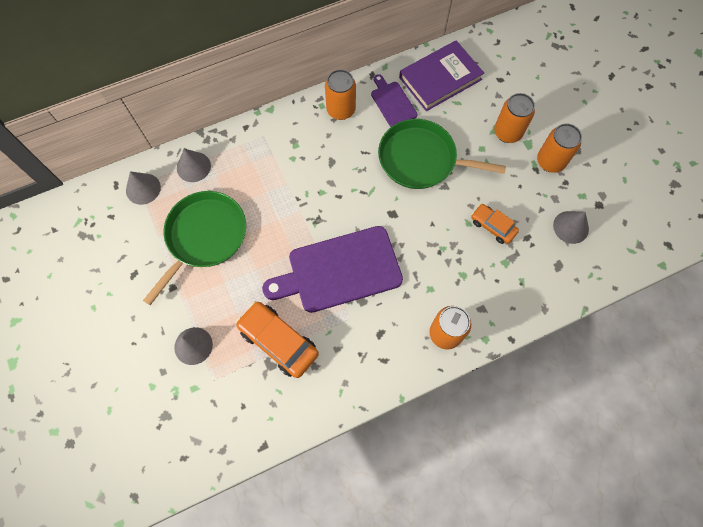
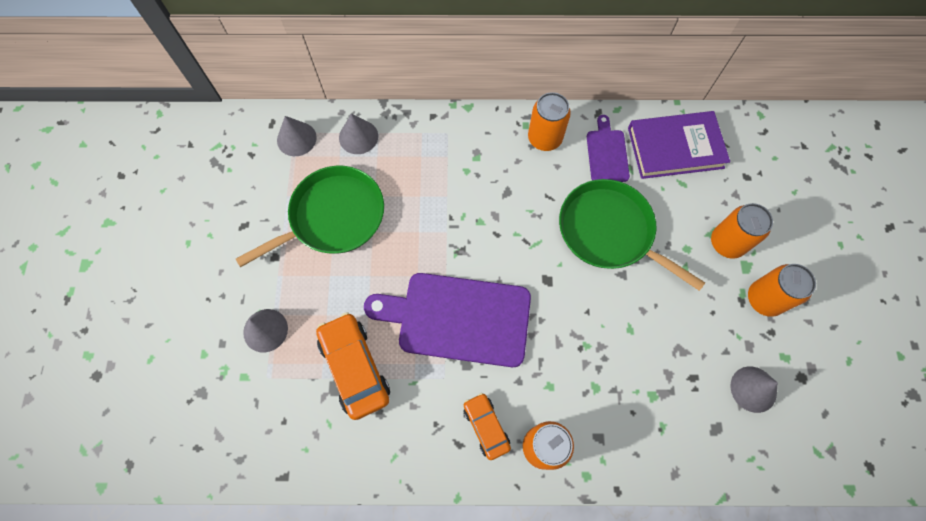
camera: 25 degrees right, 0 degrees up
(492, 226) = (657, 346): orange car -> orange car (486, 427)

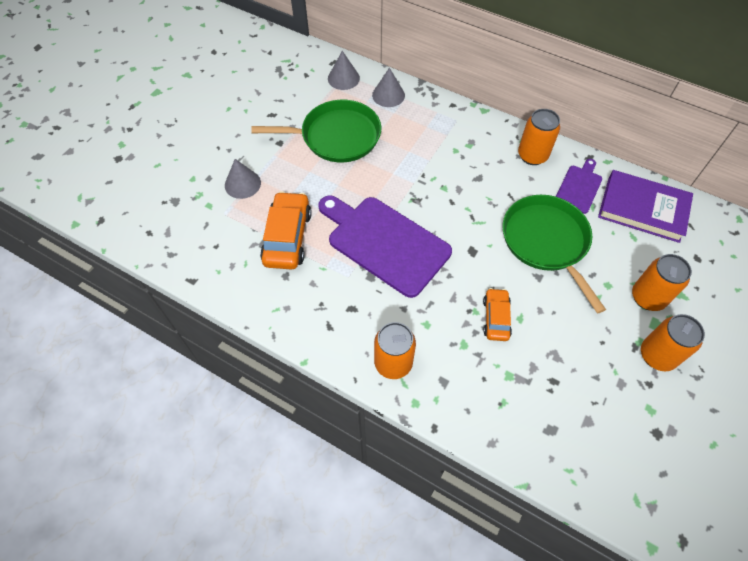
camera: 30 degrees right, 10 degrees down
(486, 427) = (358, 325): orange car -> orange car (496, 318)
(753, 389) = (604, 418): grey cone -> none

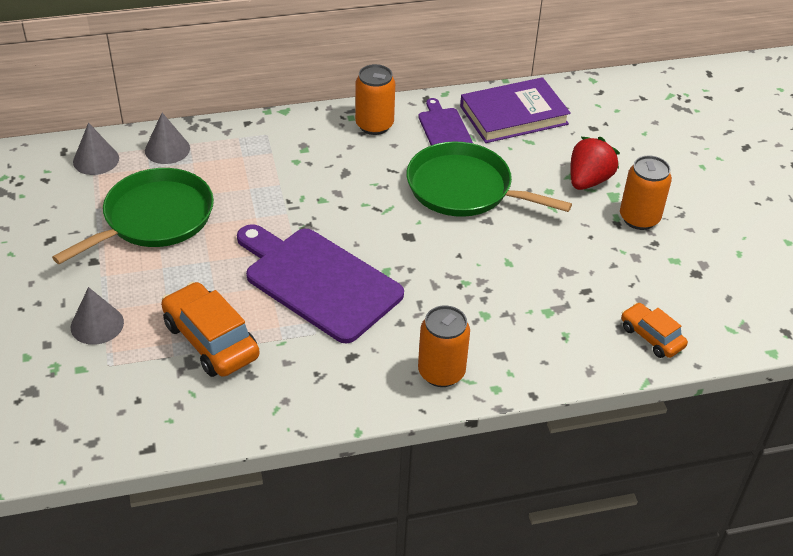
camera: 45 degrees left, 15 degrees down
(384, 243) = (318, 281): purple cutting board -> purple cutting board turned 45 degrees clockwise
(496, 318) = (488, 276): orange car -> orange car (651, 337)
(648, 297) = (588, 180): orange can -> red strawberry

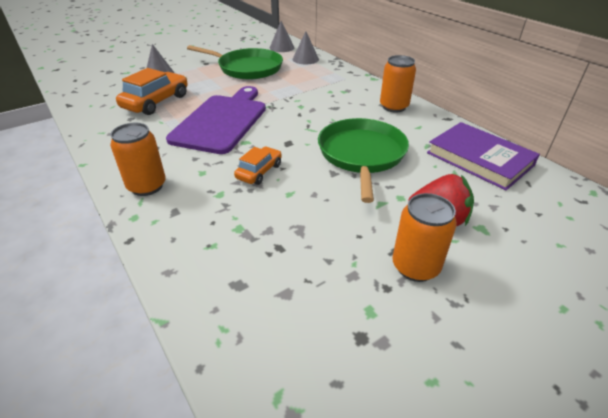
camera: 70 degrees right, 5 degrees down
(444, 128) = (422, 132): purple cutting board -> none
(651, 337) = (232, 312): orange car -> orange car (259, 171)

